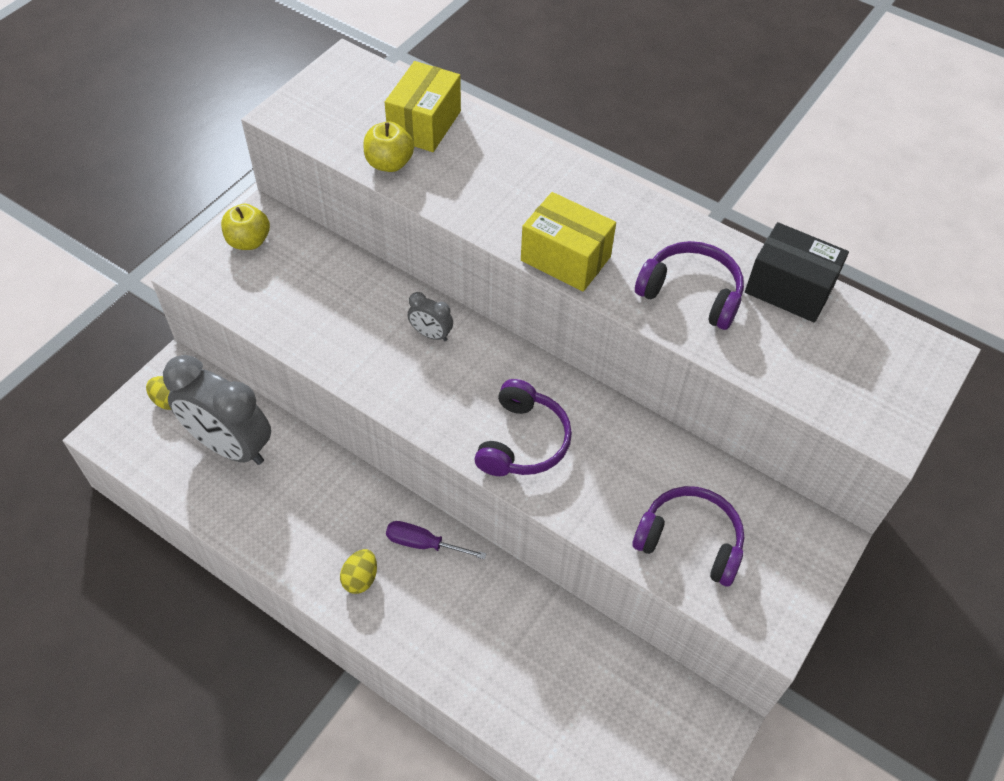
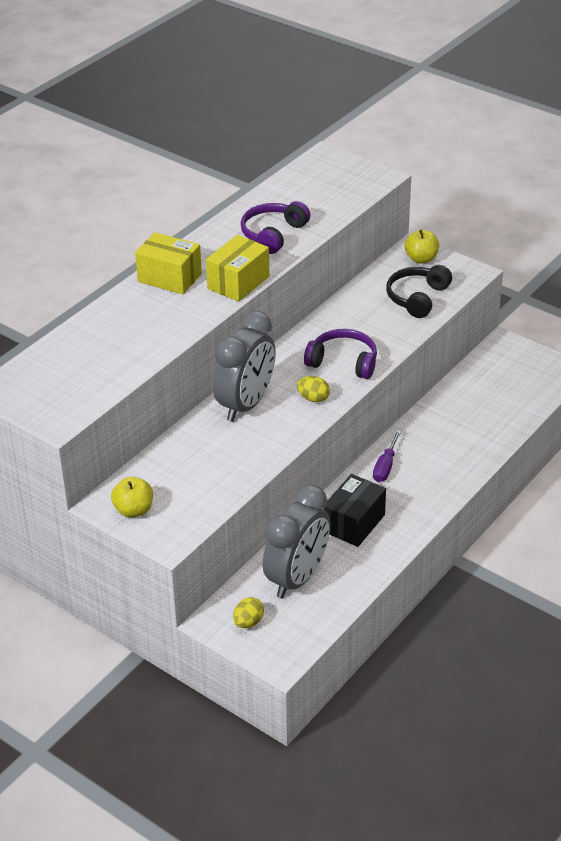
camera: 85 degrees left, 15 degrees down
(360, 578) = (414, 498): yellow egg -> yellow egg (313, 398)
(389, 163) = (129, 363): yellow apple -> yellow apple (421, 259)
(424, 124) = (86, 346): yellow box -> yellow box (169, 278)
(431, 334) = (246, 404): grey clock -> grey clock, size x2.31
(690, 541) = (417, 298): purple headphones -> black headphones
(789, 289) = (271, 198): black box -> black box (354, 523)

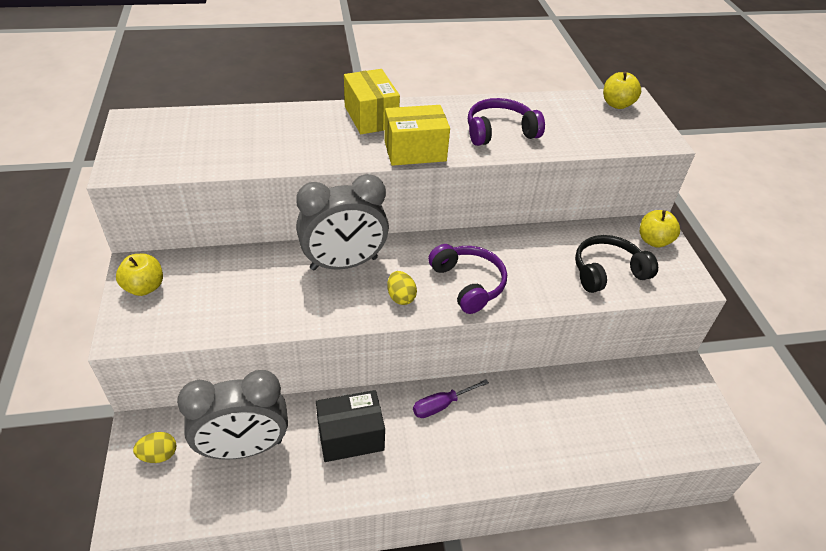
camera: 40 degrees right, 5 degrees up
(321, 166) = (617, 104): none -> yellow apple

